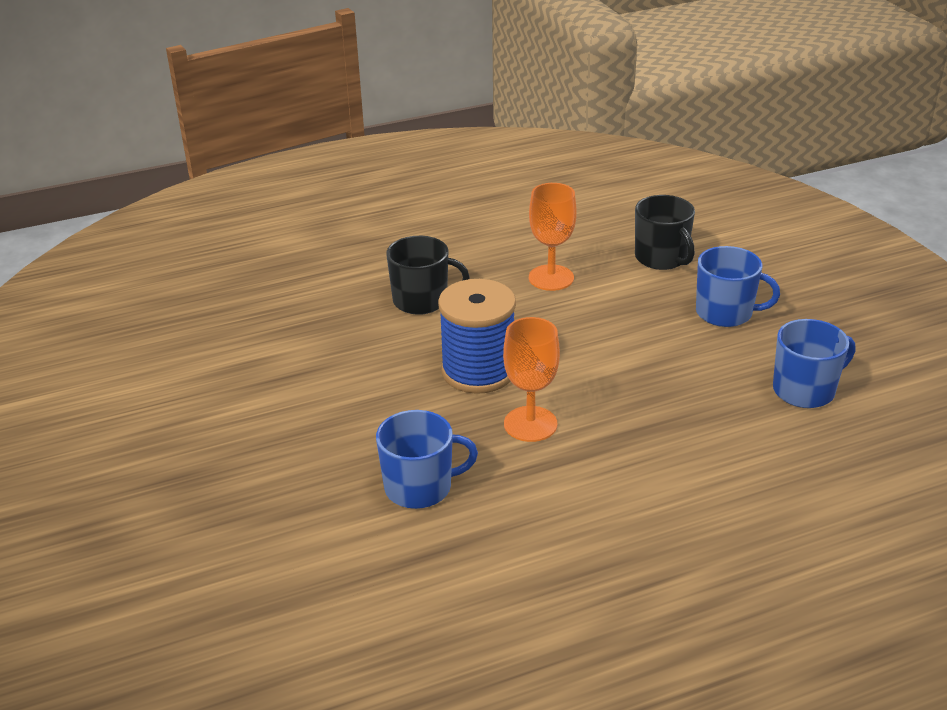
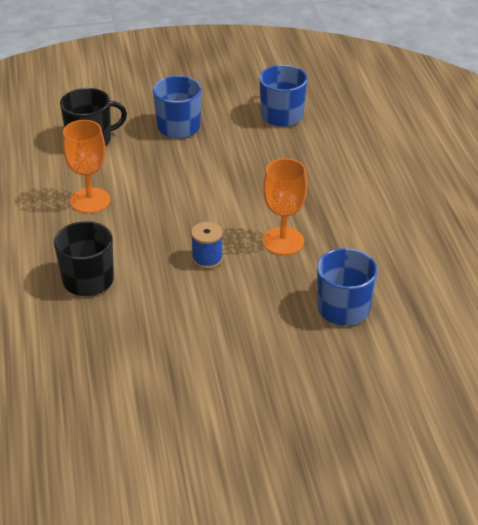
camera: 80 degrees left, 5 degrees up
(478, 371) = (207, 259): blue spool -> blue spool, size x0.49

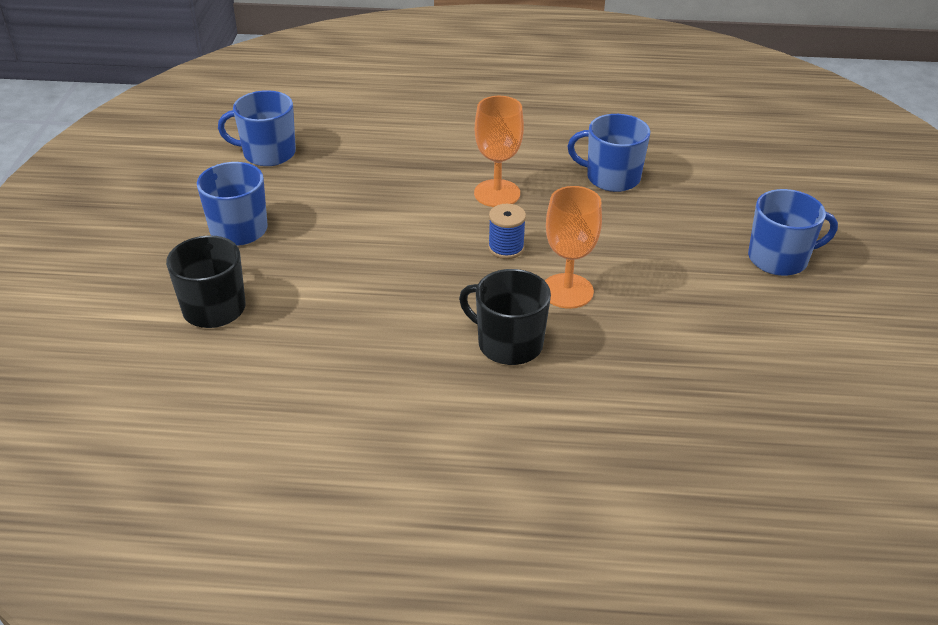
camera: 75 degrees left, 0 degrees up
(90, 200) = (351, 324): orange goblet -> orange goblet (567, 291)
(259, 437) = (779, 259): none -> blue mug

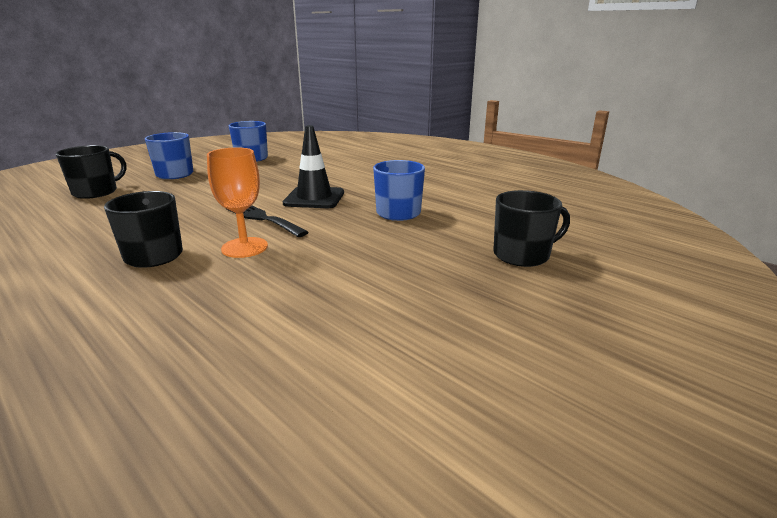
camera: 40 degrees right, 15 degrees down
(497, 193) = (314, 198): orange goblet -> black traffic cone
(506, 248) = (262, 218): blue spool -> black fork
(779, 259) = (430, 293): blue mug -> none
(780, 185) = (522, 255): none -> black mug

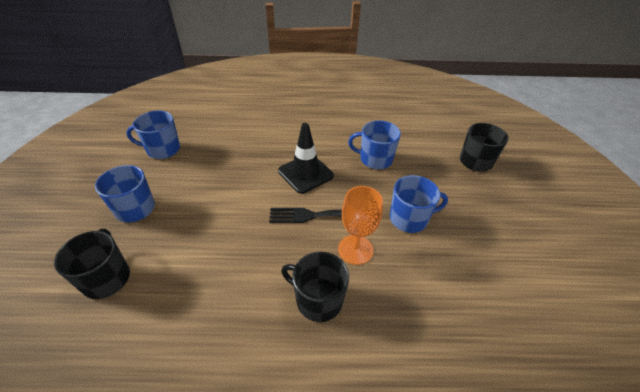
camera: 45 degrees left, 20 degrees up
(336, 255) = (409, 218): none -> blue mug

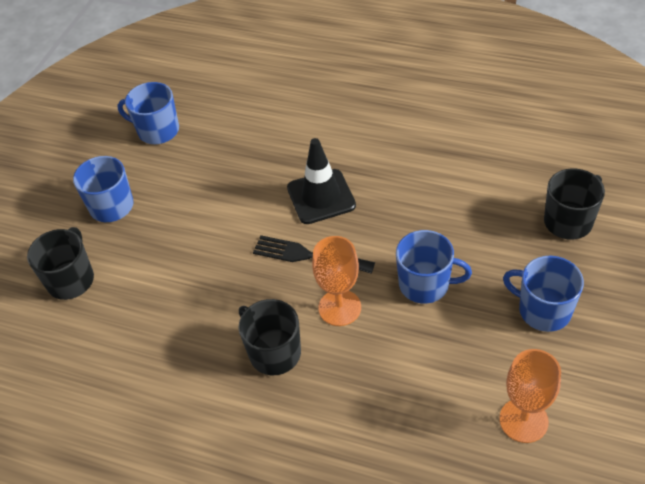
camera: 25 degrees right, 5 degrees up
(375, 159) = (423, 192): blue mug -> blue mug (543, 310)
(538, 305) = (523, 420): none -> orange goblet

